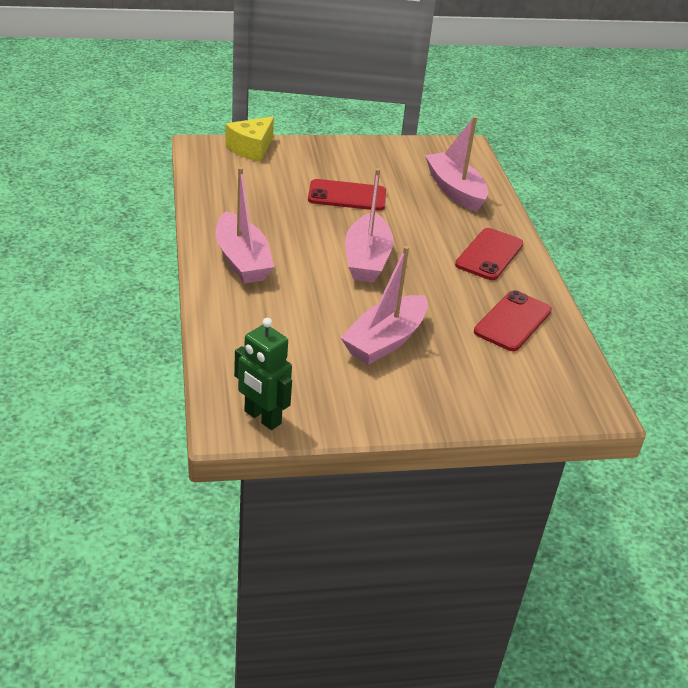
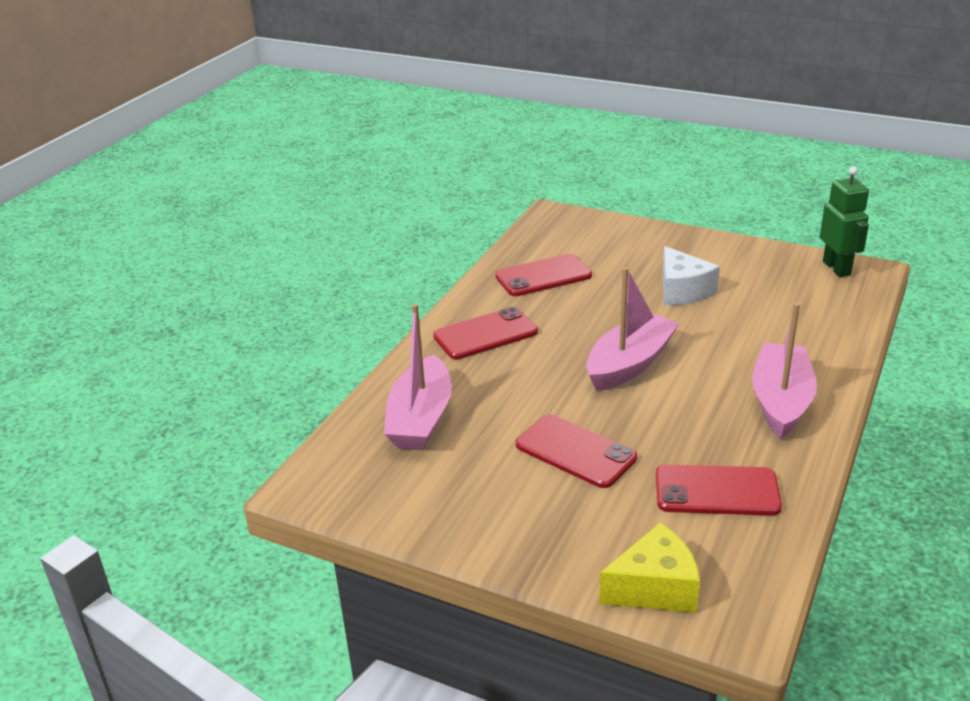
camera: 140 degrees left, 5 degrees down
(249, 196) = (717, 491): none -> red phone
(385, 341) = (682, 291): pink boat -> white cheese

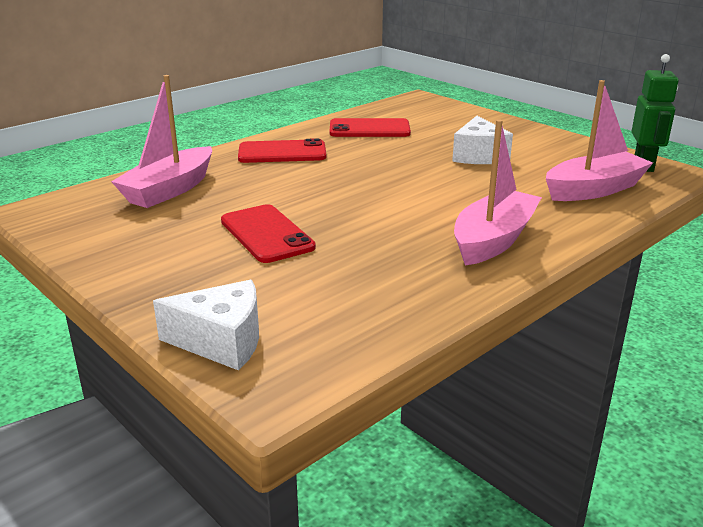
camera: 20 degrees right, 5 degrees down
(629, 364) = (380, 190): pink boat -> pink boat (594, 190)
(655, 588) = (222, 342): yellow cheese -> white cheese
(717, 491) = (361, 287): red phone -> none

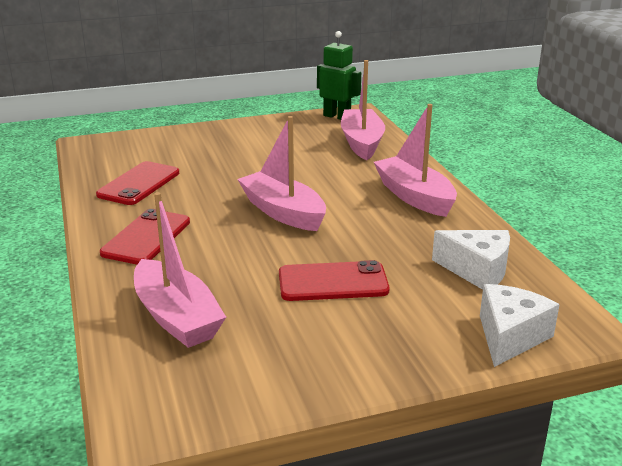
camera: 65 degrees left, 0 degrees up
(380, 188) = (283, 212): none -> pink boat
(478, 156) = (259, 159): white cheese -> white cheese (477, 271)

